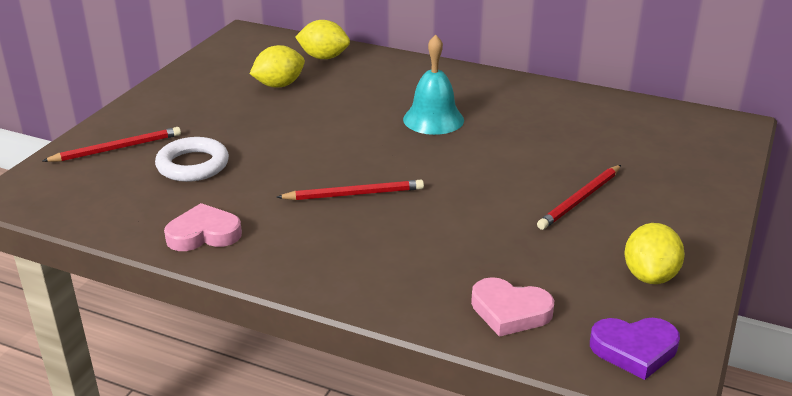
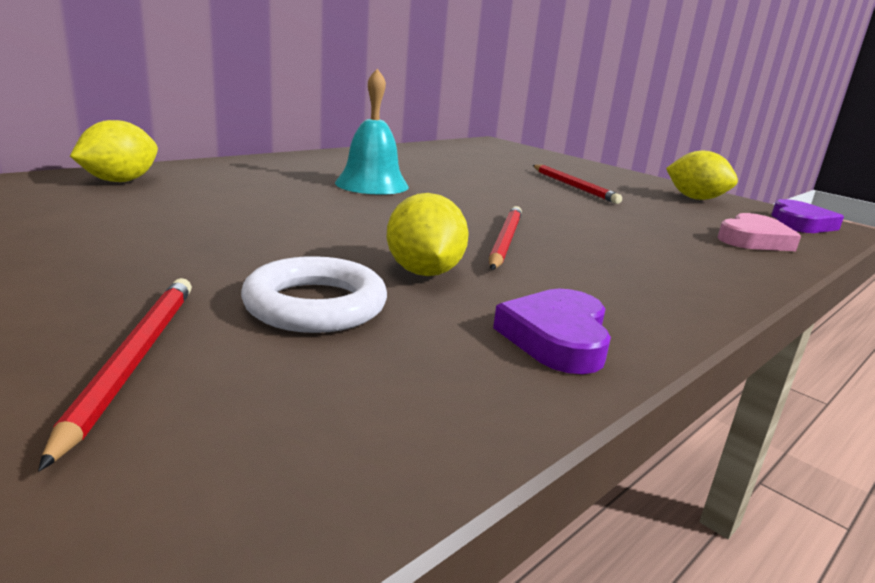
camera: 70 degrees left, 10 degrees down
(204, 234) = (556, 338): pink heart -> purple heart
(279, 85) = (147, 211): yellow lemon -> yellow lemon (424, 272)

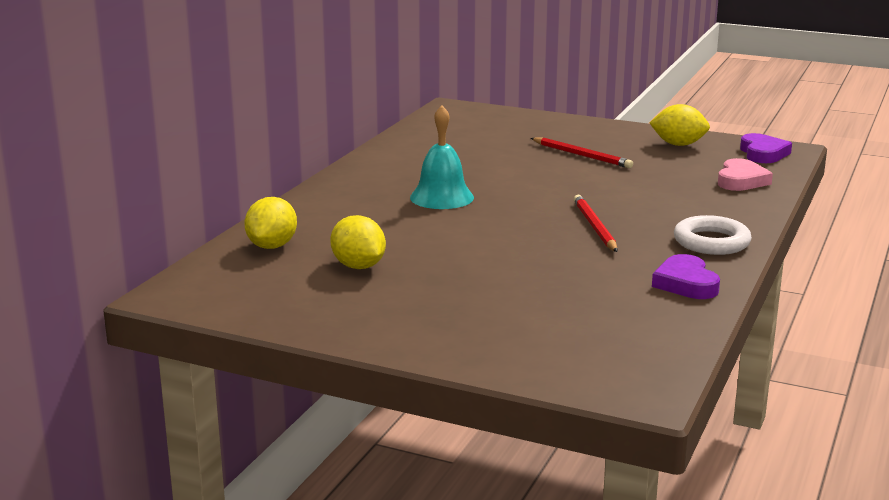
camera: 20 degrees left, 0 degrees up
(133, 360) = (520, 344): red pencil -> none
(315, 305) = (553, 299): white ring -> white ring (711, 242)
(424, 272) = (578, 263): yellow lemon -> yellow lemon (358, 266)

